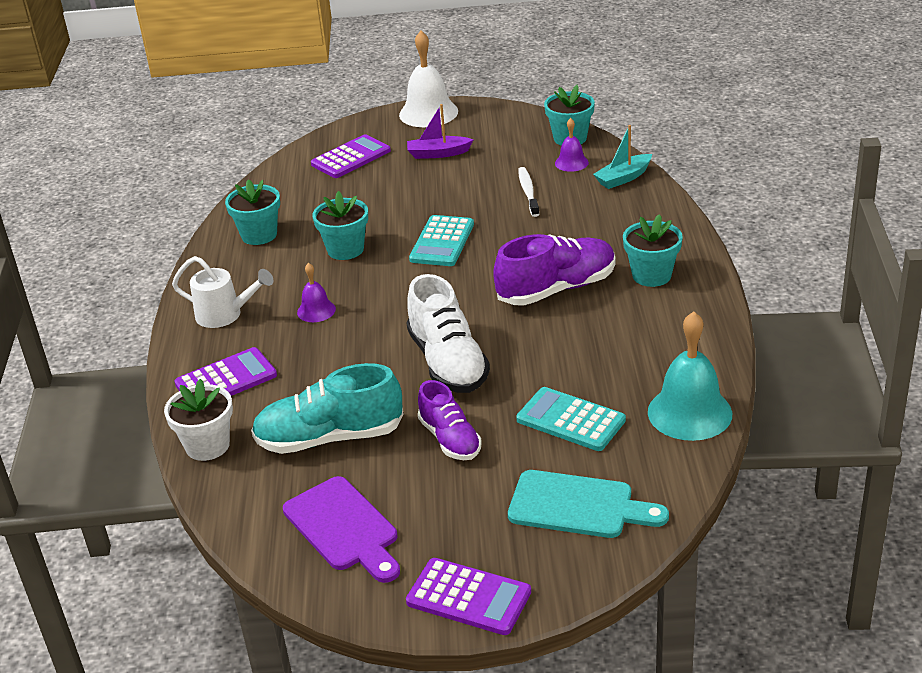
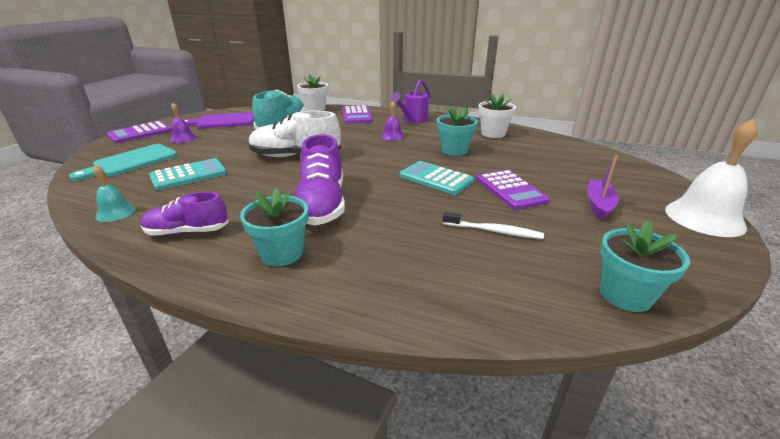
camera: 110 degrees right, 5 degrees down
(225, 315) = (413, 120): white watering can -> purple watering can
(259, 235) = (493, 134): turquoise flower pot -> white flower pot
(351, 158) = (600, 170): purple calculator -> purple calculator (510, 190)
(450, 439) = (235, 146): purple shoe -> purple shoe (187, 232)
(571, 163) = (551, 275): purple bell -> purple bell (183, 138)
(623, 178) = (491, 303): turquoise boat -> none
(689, 412) = (115, 212): turquoise bell -> turquoise bell, size x0.53

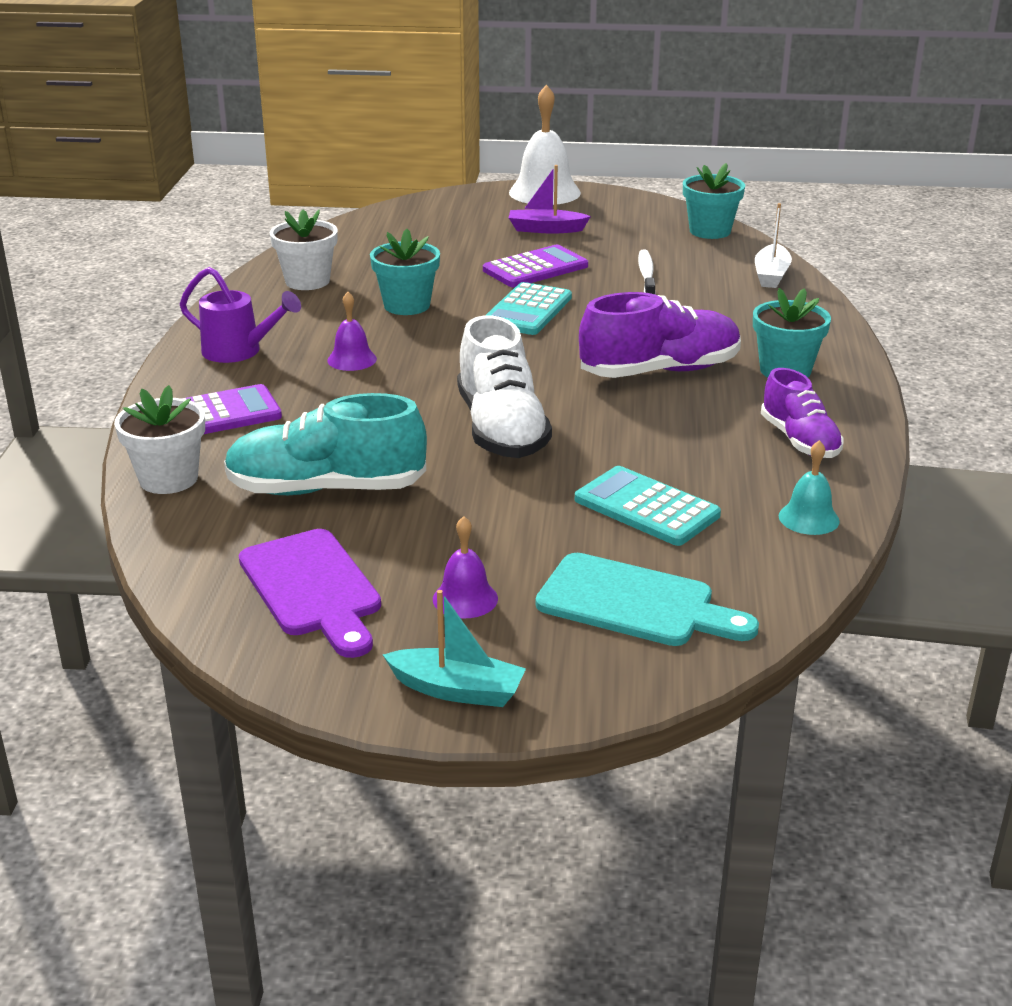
camera: 105 degrees left, 0 degrees up
(140, 133) = (457, 690): purple calculator -> turquoise boat
(487, 305) = (771, 275): none -> white boat

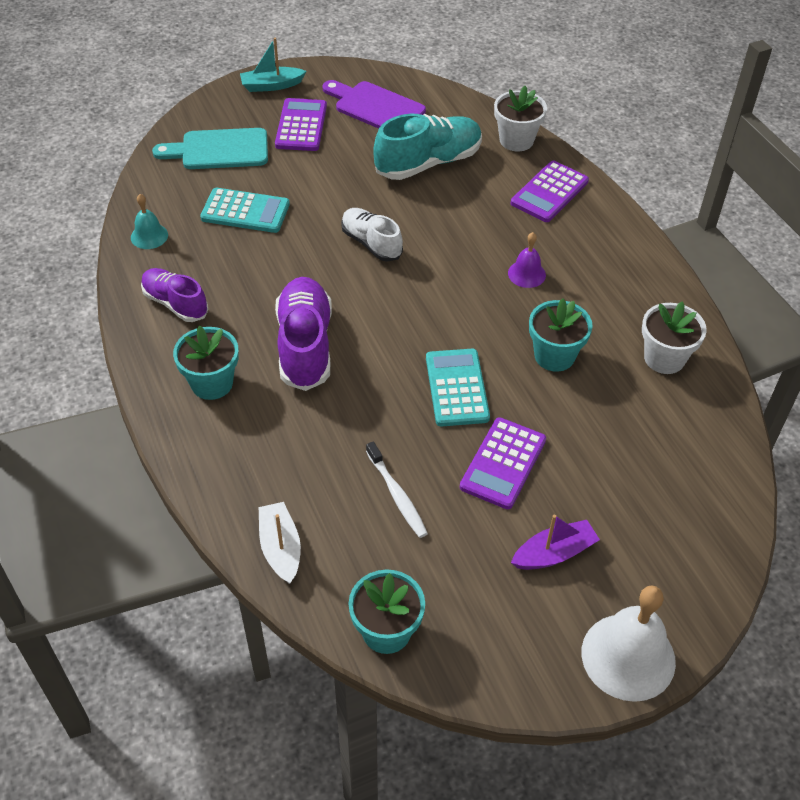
camera: 150 degrees right, 20 degrees up
(239, 352) = (608, 252): purple watering can -> none
(465, 599) = (301, 126): purple bell -> purple calculator
(501, 429) = (371, 243): white shoe -> white shoe, size x0.63
(660, 371) = (305, 345): purple shoe -> purple shoe turned 135 degrees clockwise

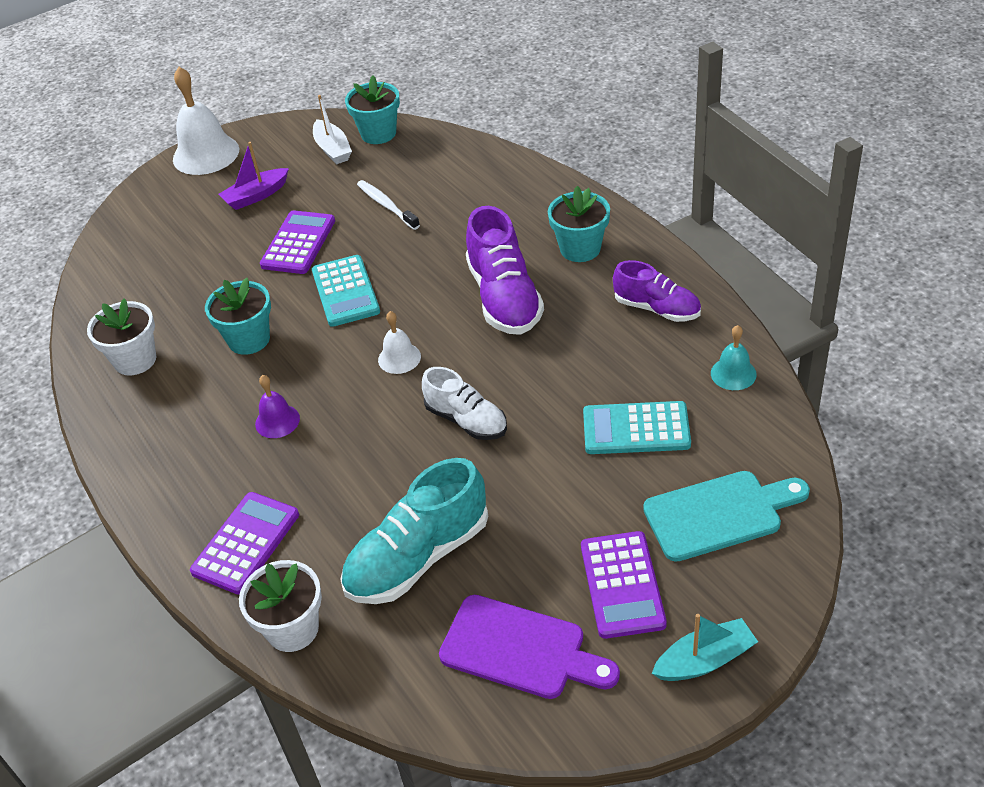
camera: 175 degrees right, 5 degrees down
(280, 548) = (470, 158): white boat -> white boat (333, 149)
(415, 307) = (399, 358): none -> white bell

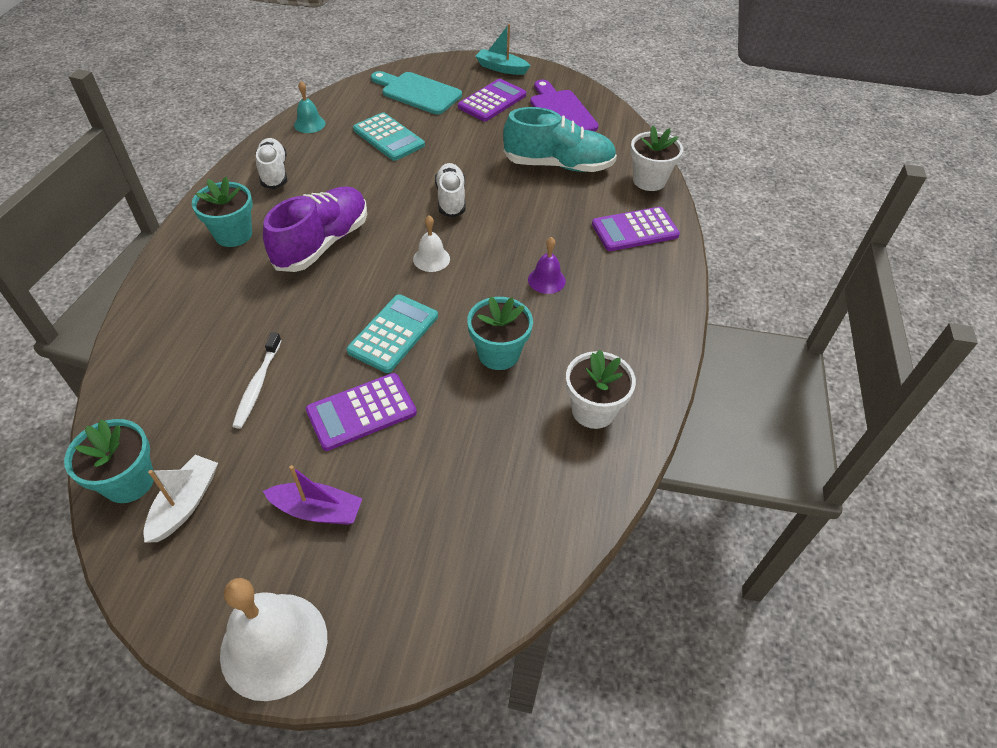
camera: 140 degrees left, 5 degrees up
(657, 309) = (274, 172): purple shoe -> white shoe

